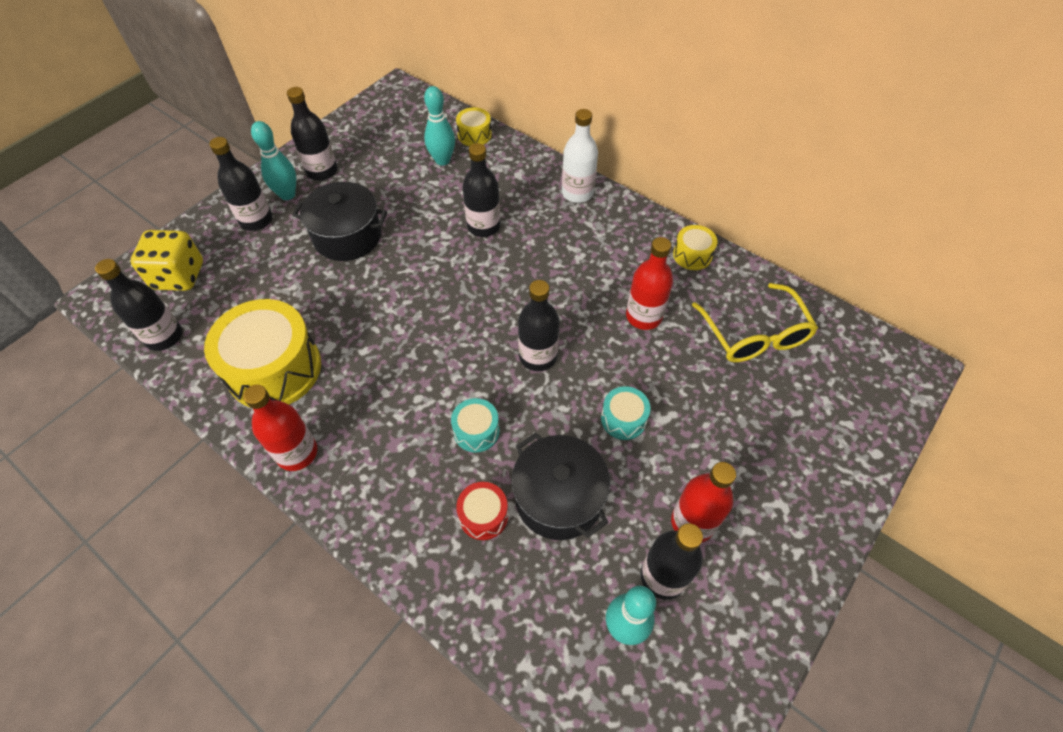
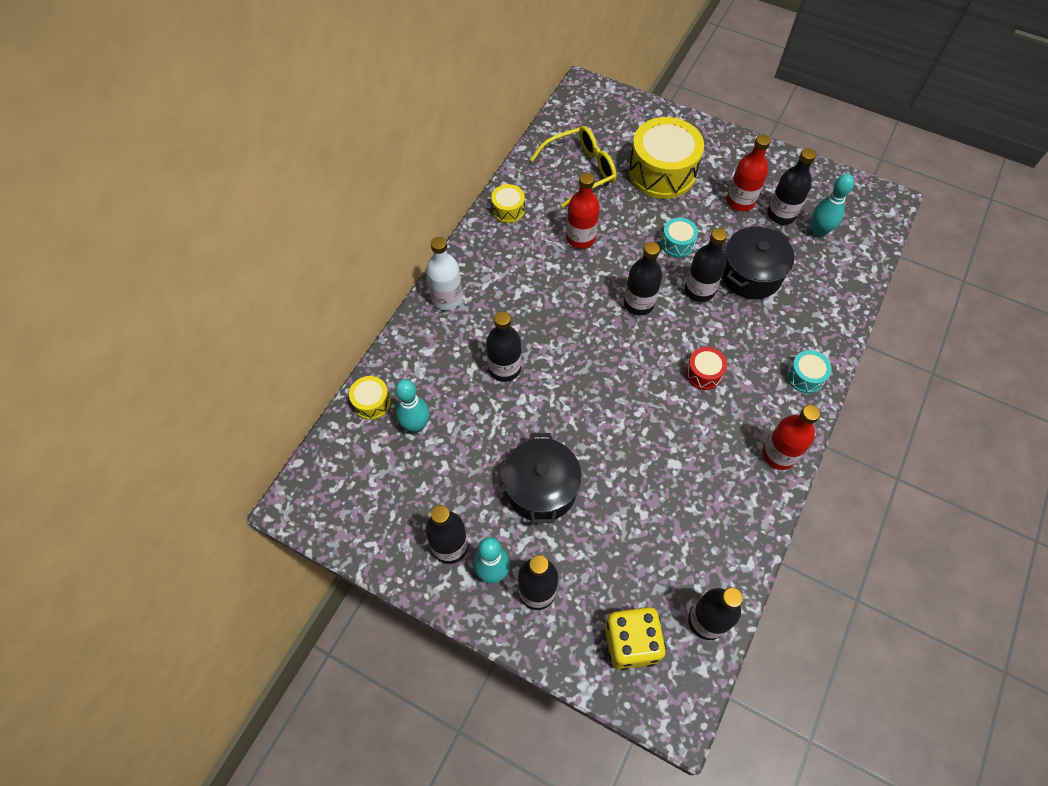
camera: 100 degrees left, 5 degrees up
(274, 369) = (710, 501): yellow drum -> yellow drum (662, 172)
(476, 431) = (717, 333): turquoise drum -> turquoise drum (805, 377)
(483, 515) = (780, 316): red drum -> red drum (703, 373)
(544, 427) = (699, 290): none -> black bottle

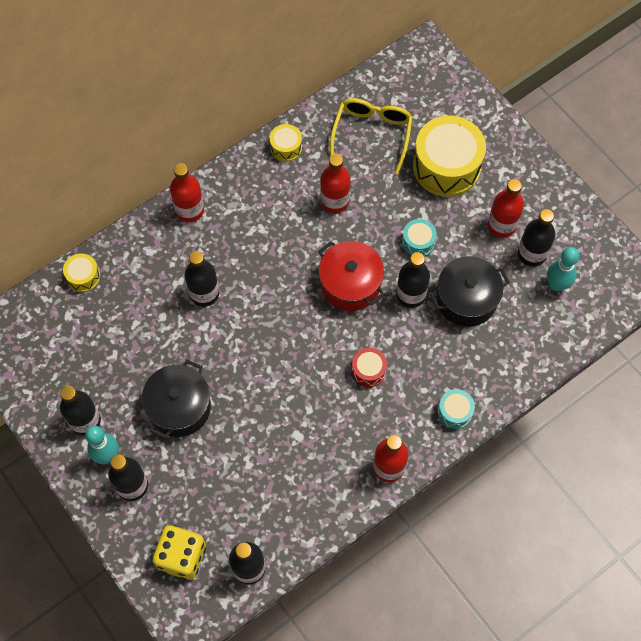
camera: 25 degrees right, 5 degrees up
(416, 425) = (108, 311): turquoise bowling pin -> none
(447, 298) = (189, 210): white bottle -> red bottle
(580, 171) = (372, 134): yellow glasses -> yellow glasses turned 75 degrees counterclockwise
(638, 303) = (350, 284): black bottle -> red pot

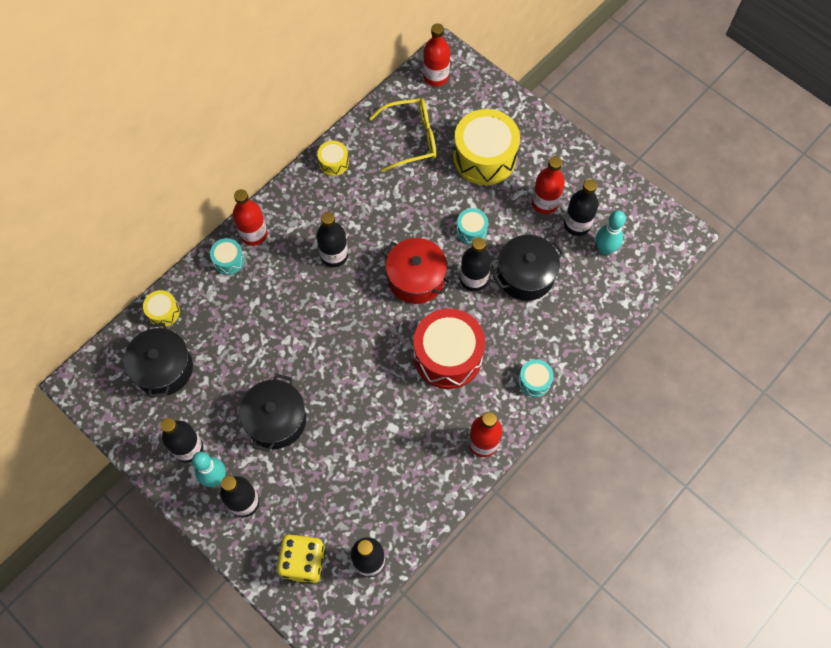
camera: 10 degrees left, 0 degrees up
(74, 335) = (164, 369): none -> black pot
(159, 233) = (229, 260): none -> turquoise drum
(204, 293) = (281, 309): black bottle -> black bottle (334, 255)
(335, 201) = (388, 205): red bottle -> red bottle (436, 77)
(368, 370) = (448, 356): red drum -> red drum, size x2.13
(372, 134) = (411, 139): yellow glasses -> yellow glasses turned 75 degrees clockwise

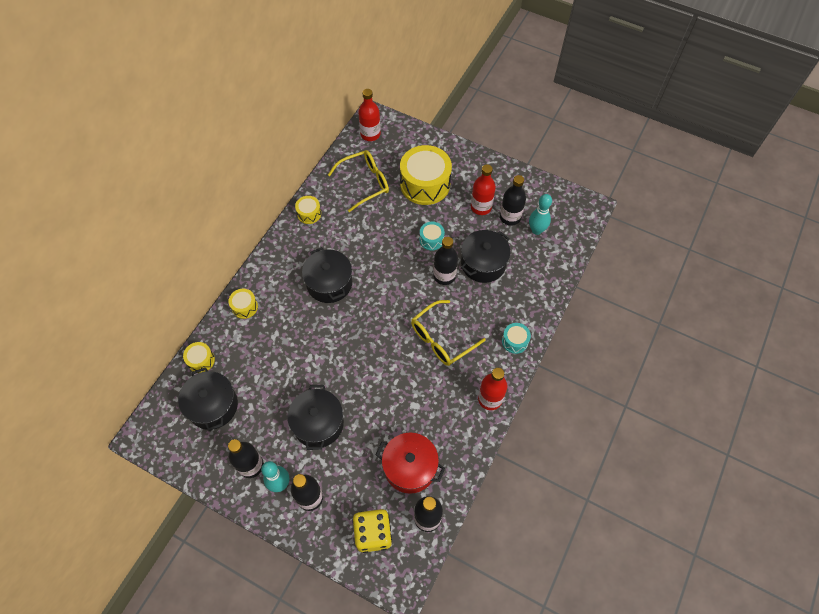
camera: 15 degrees left, 5 degrees down
(229, 260) = (245, 307): turquoise drum -> yellow drum
(254, 234) = (260, 282): red bottle -> none
(334, 255) = (329, 283): black bottle -> black pot
(416, 279) = (399, 286): red pot -> red pot (410, 467)
(448, 356) = (442, 338): red drum -> yellow glasses

